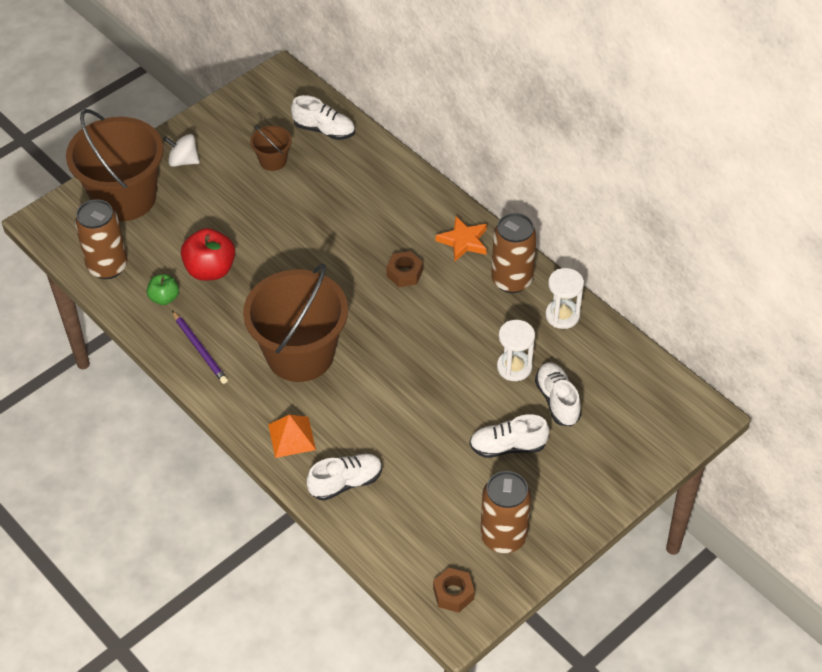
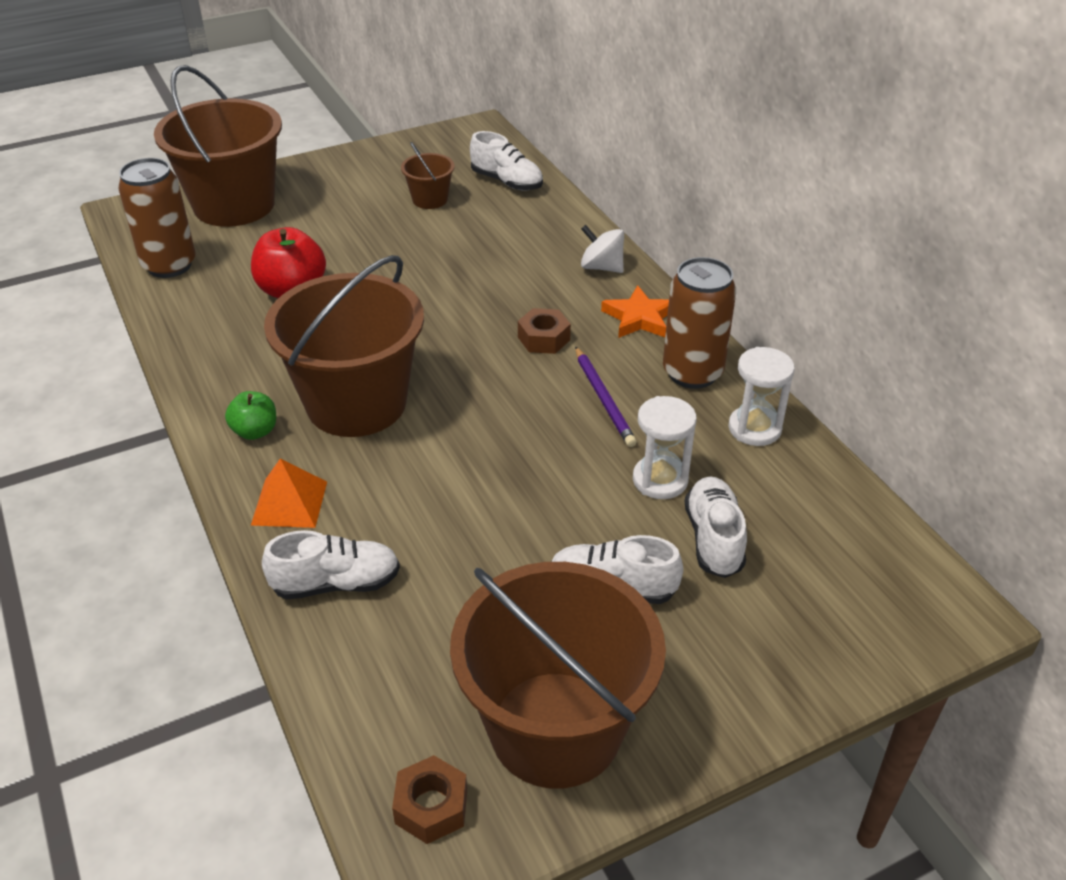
camera: 15 degrees right, 10 degrees down
(164, 298) = (216, 309): green apple -> green apple (255, 431)
(183, 161) = (323, 183): white spinning top -> white spinning top (601, 267)
(200, 349) = (227, 372): purple pencil -> purple pencil (604, 399)
(503, 537) = (555, 729): brown can -> brown bucket

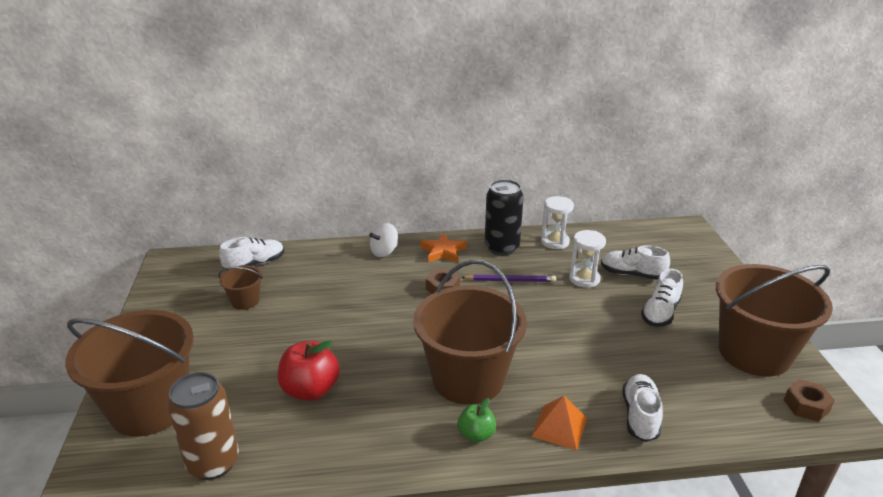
camera: 70 degrees left, 10 degrees down
(692, 373) = (502, 247): brown can -> black can

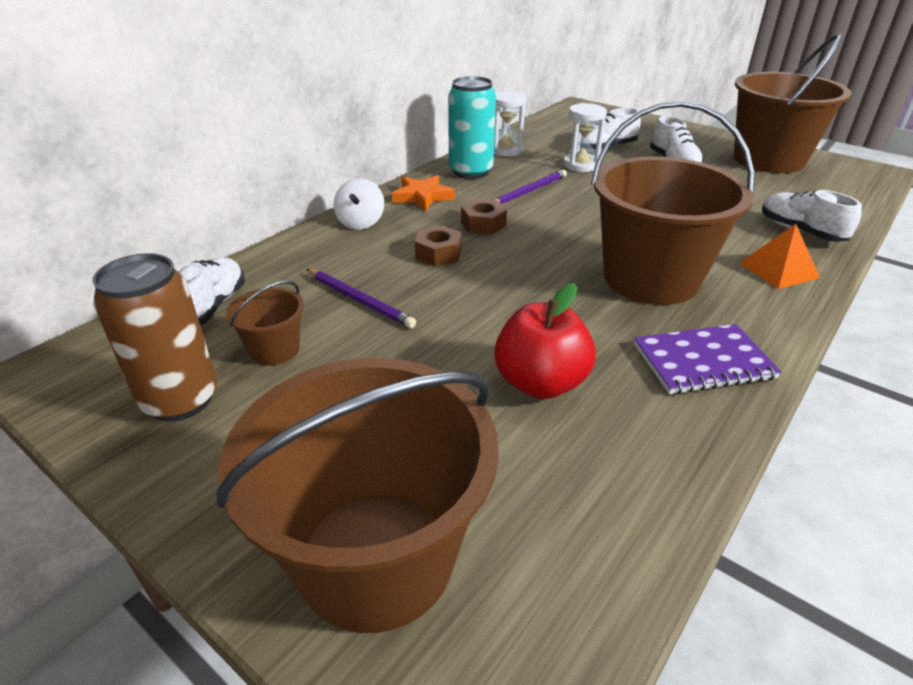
camera: 45 degrees left, 5 degrees up
(213, 463) = (593, 541): brown can -> brown can (180, 400)
(312, 297) = (360, 300): none -> purple pencil
(399, 438) = (703, 362): none -> purple notebook
(476, 435) = (746, 315): green apple -> none
(502, 247) = (471, 172): black can -> turquoise can
(806, 405) = (850, 174): brown nut -> brown nut (438, 253)

